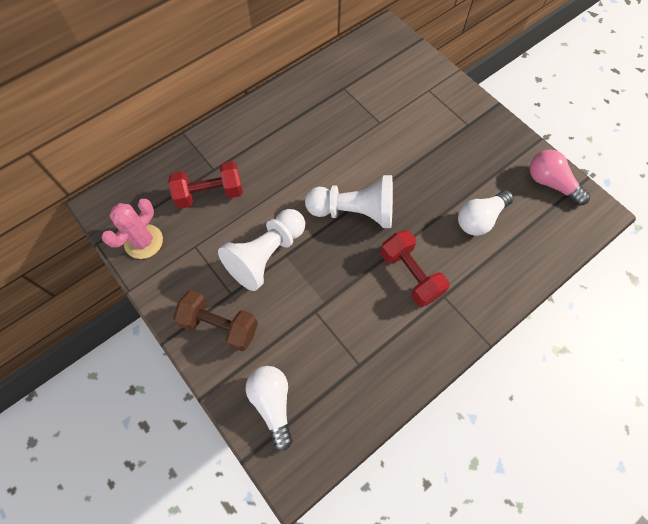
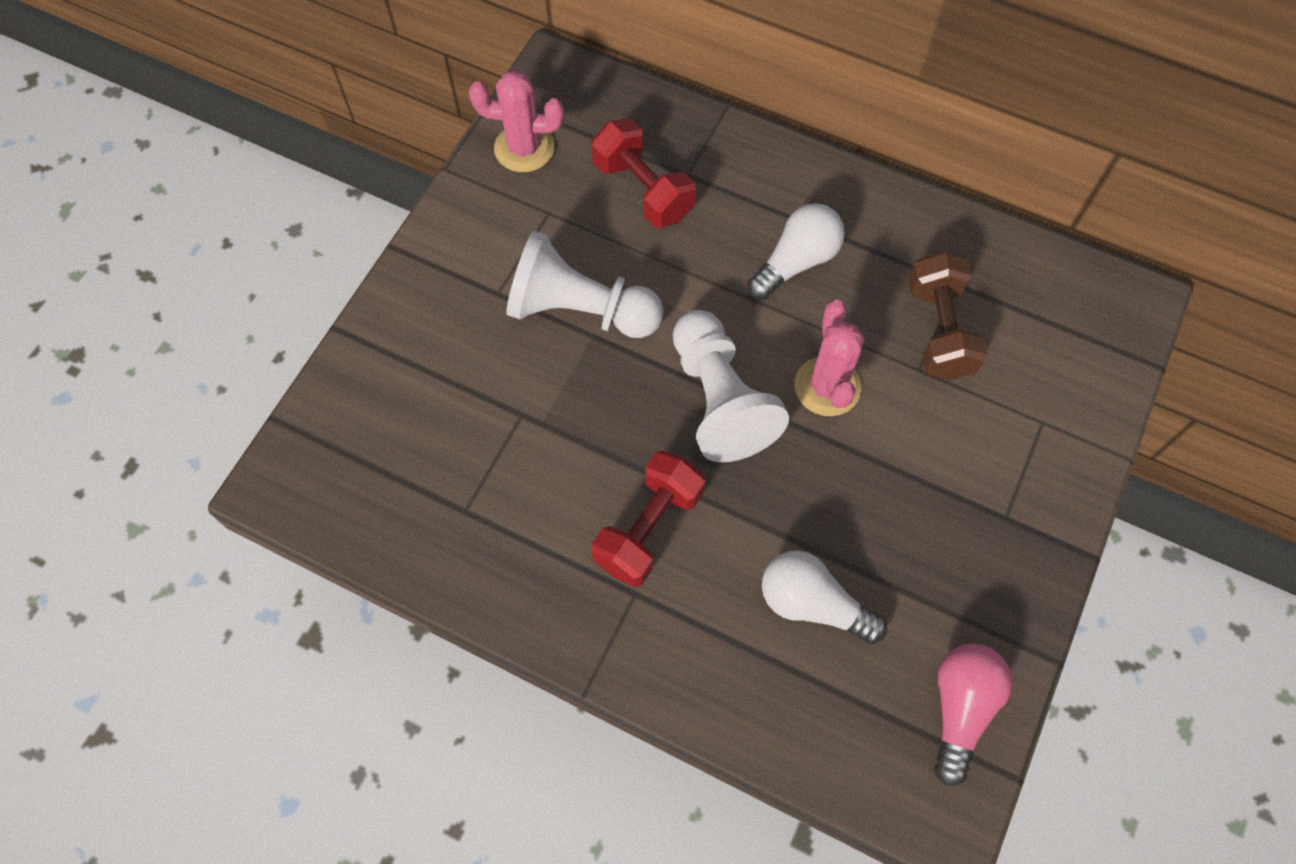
camera: 65 degrees right, 0 degrees up
(220, 326) = (443, 301): brown dumbbell -> brown dumbbell (939, 330)
(272, 403) = (361, 418): white light bulb -> white light bulb (796, 262)
(370, 163) = (827, 386): none -> pink cactus

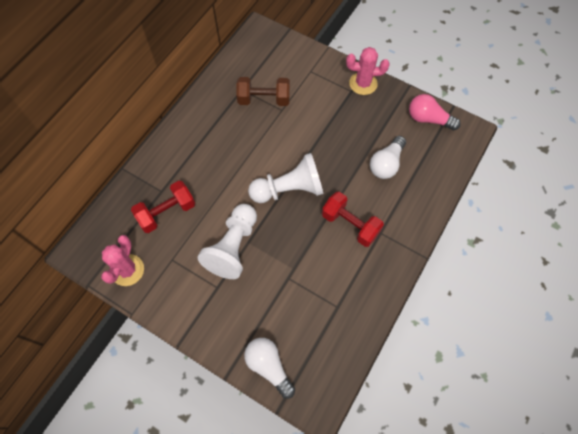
camera: 85 degrees left, 0 degrees up
(796, 262) = (220, 149): white light bulb -> white light bulb (269, 366)
(827, 386) = (286, 145): pink cactus -> pink cactus (363, 83)

